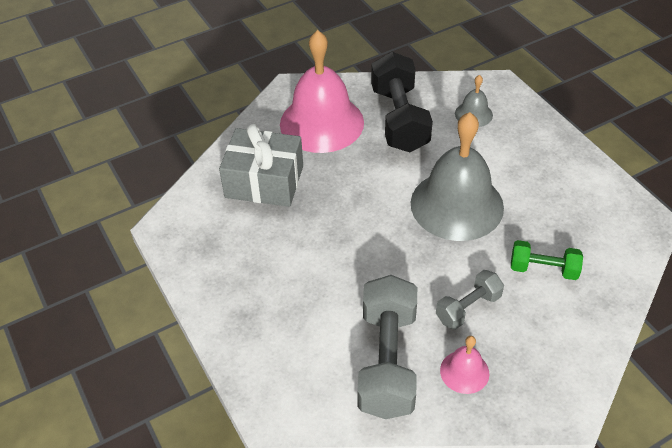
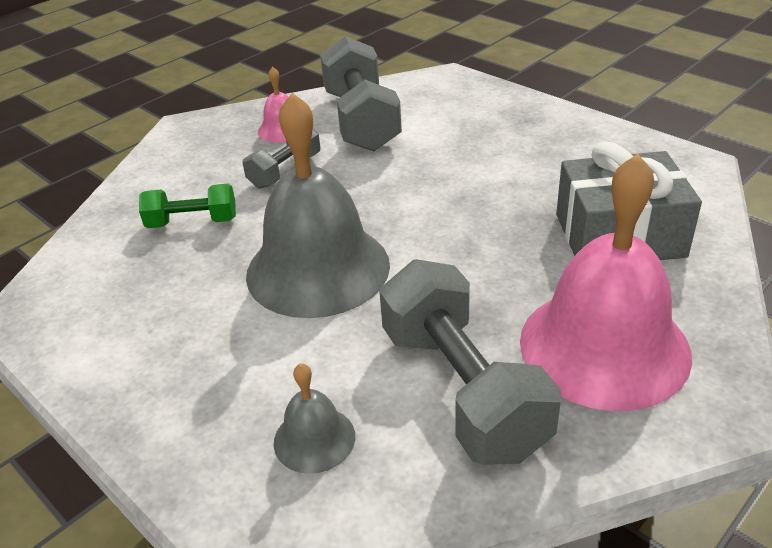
camera: 165 degrees right, 10 degrees down
(399, 119) = (462, 390): black dumbbell -> grey dumbbell

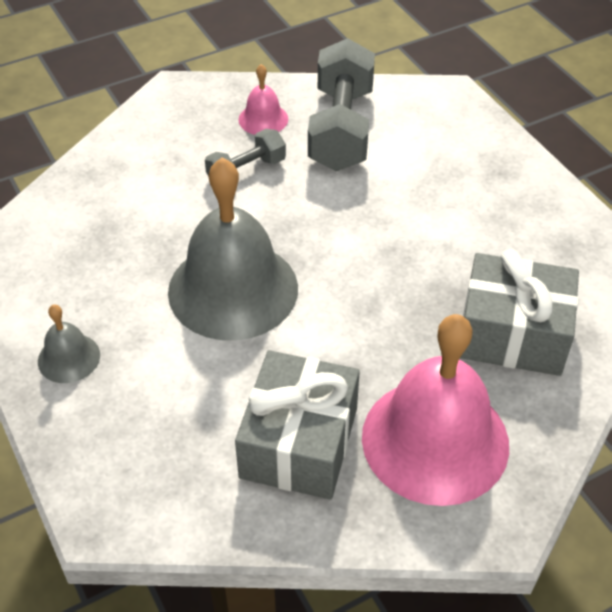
camera: 15 degrees right, 10 degrees up
(192, 222) = (146, 207): green dumbbell -> none
(314, 439) = (168, 448): grey bell -> grey bell (69, 358)
(462, 390) = (299, 442): grey dumbbell -> grey gift

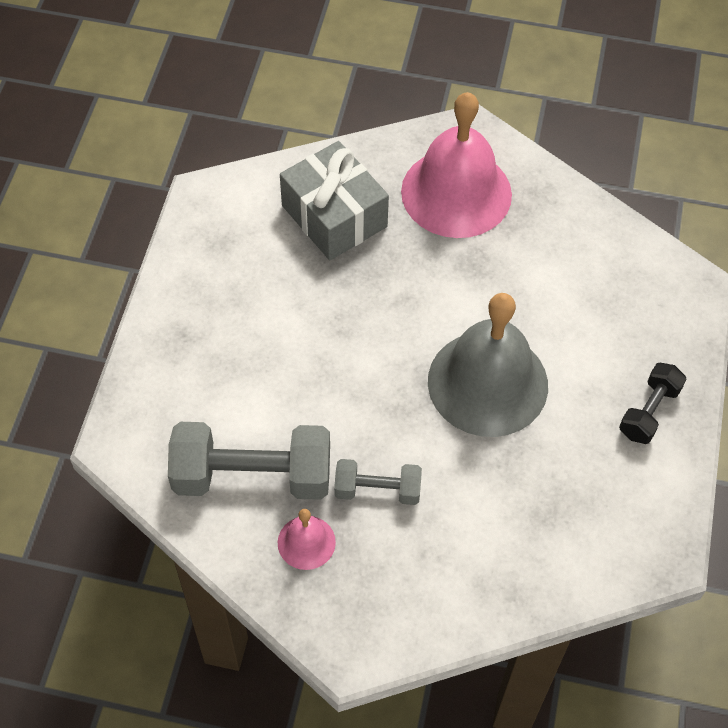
camera: 140 degrees left, 10 degrees up
(69, 358) = (649, 411): grey bell -> black dumbbell
(299, 442) = (539, 247): grey gift -> none
(341, 129) = (252, 476): grey dumbbell -> grey dumbbell turned 45 degrees clockwise

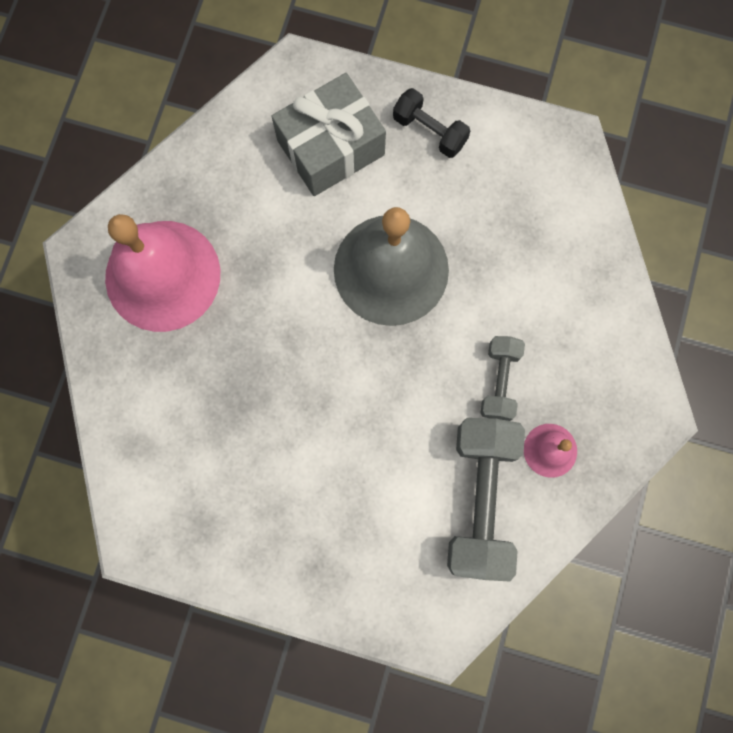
camera: 85 degrees left, 20 degrees up
(334, 216) = (179, 403): grey gift -> grey gift (330, 147)

